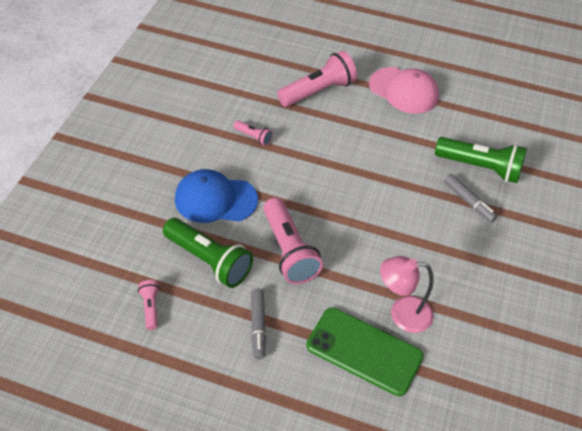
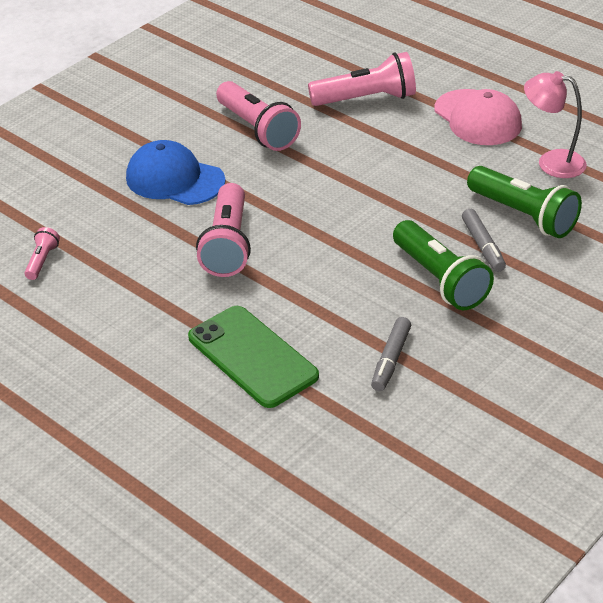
camera: 25 degrees right, 10 degrees down
(209, 260) = (131, 234): green flashlight -> green flashlight (440, 280)
(254, 137) = (257, 129): pink flashlight -> pink flashlight, size x2.09
(258, 326) = (147, 305): grey marker -> grey marker (391, 360)
(402, 314) = (321, 334): pink lamp -> pink lamp (551, 162)

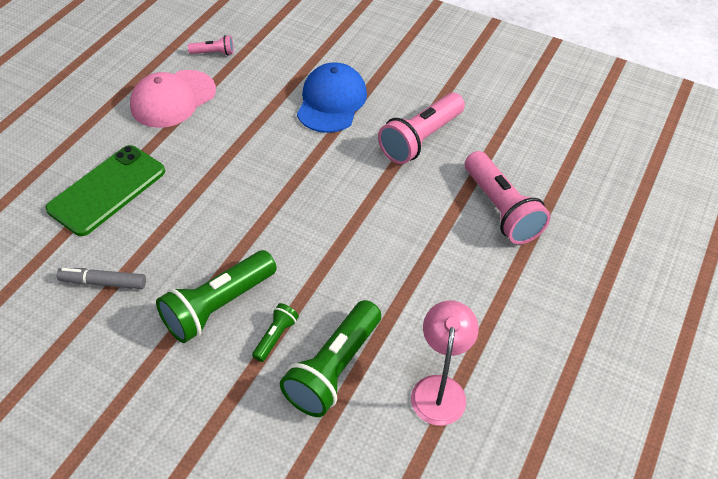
camera: 75 degrees right, 10 degrees up
(227, 245) = (248, 150): pink flashlight -> none
(477, 118) = (501, 309): pink cap -> pink cap (173, 99)
(483, 246) = (276, 336): grey marker -> green flashlight

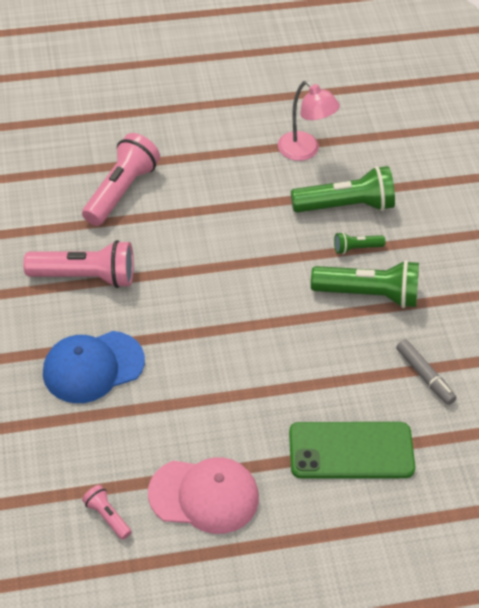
camera: 130 degrees left, 0 degrees up
(439, 388) = (305, 151): pink lamp -> pink lamp turned 105 degrees counterclockwise

